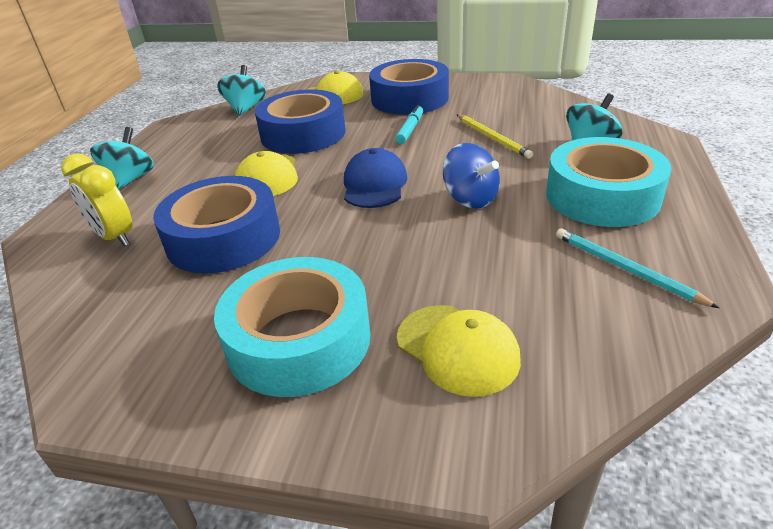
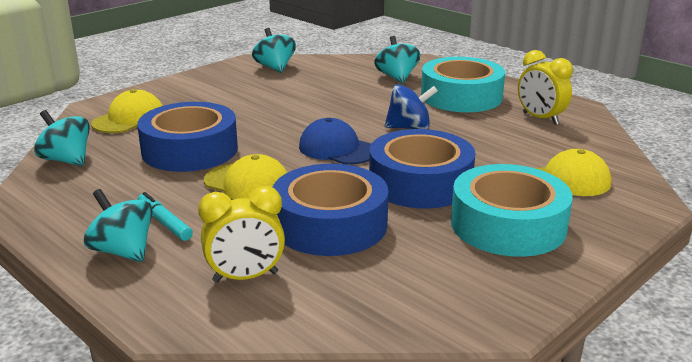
camera: 60 degrees left, 10 degrees down
(409, 99) = (209, 96): blue tape -> blue tape (420, 183)
(410, 129) = (268, 112): turquoise marker -> turquoise marker (164, 222)
(492, 138) = (335, 95): yellow pencil -> none
(509, 94) = (275, 68): none -> turquoise spinning top
(625, 269) = (540, 119): turquoise pencil -> yellow clock

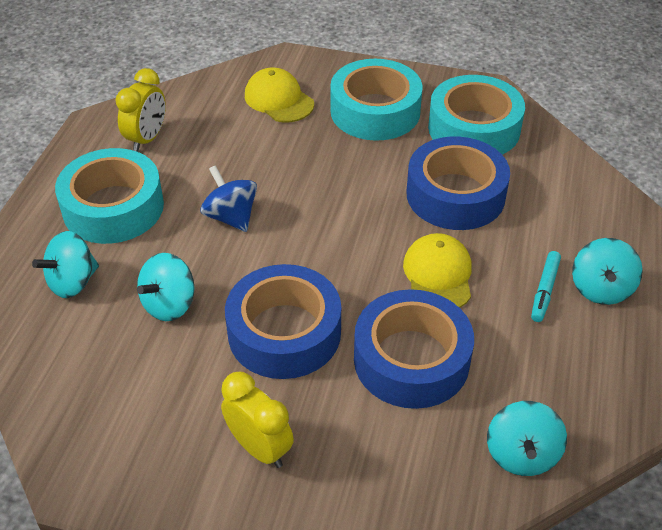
camera: 120 degrees left, 20 degrees up
(129, 119) = (381, 480): yellow cap -> none
(245, 277) = (559, 205): yellow clock -> yellow clock (259, 448)
(275, 68) = (95, 431): turquoise spinning top -> turquoise spinning top (169, 304)
(337, 149) = (320, 247): blue cap -> none
(420, 183) = (345, 171): blue tape -> blue tape (284, 332)
(425, 275) = (474, 128): none -> turquoise tape

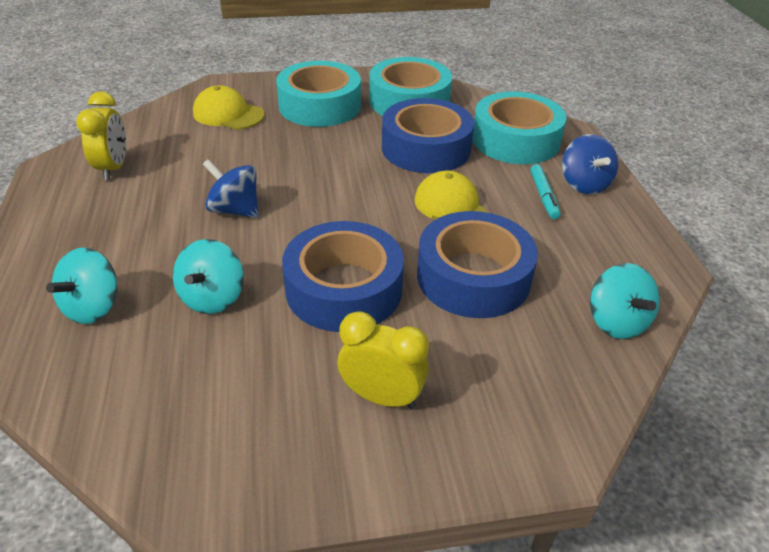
camera: 25 degrees left, 5 degrees down
(113, 207) = (106, 231): turquoise tape -> turquoise tape (515, 140)
(601, 289) = (584, 184): turquoise spinning top -> blue spinning top

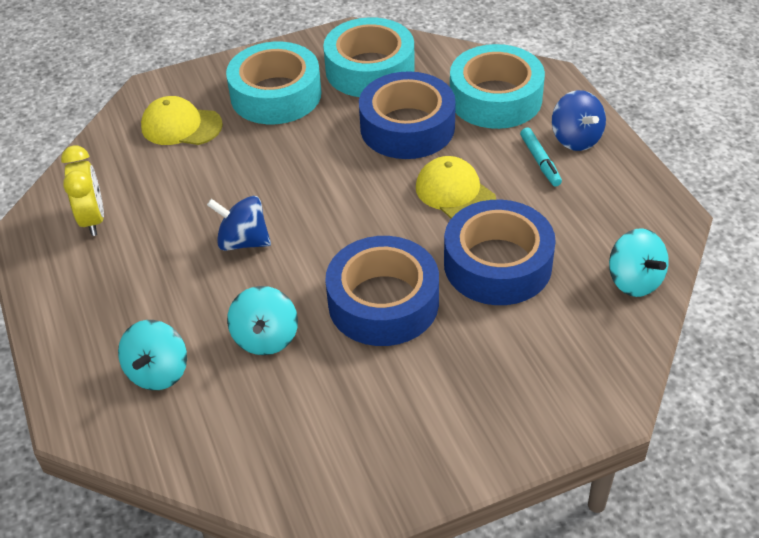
camera: 10 degrees left, 5 degrees up
(382, 397) = (453, 394): yellow clock -> none

